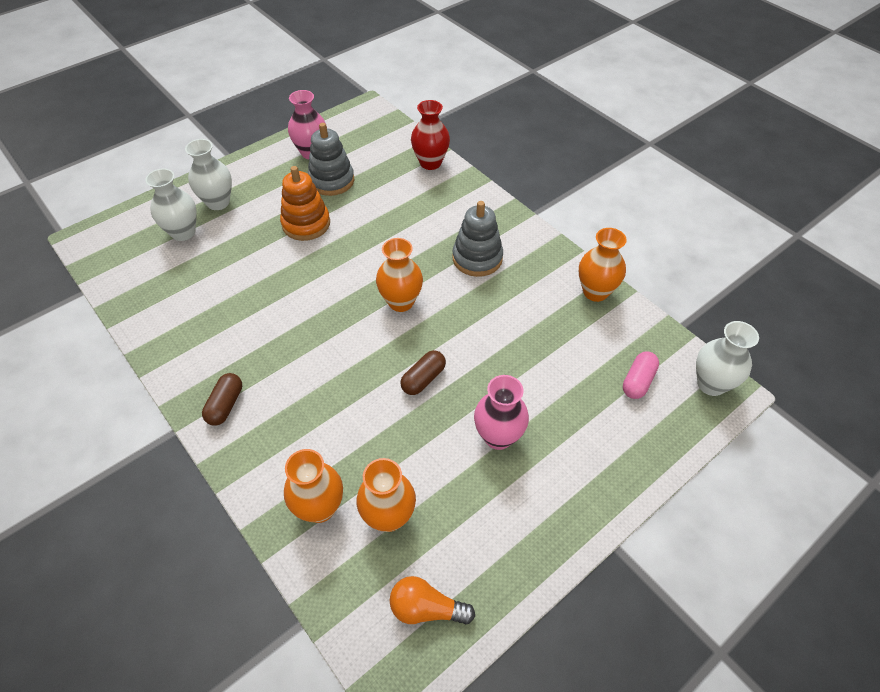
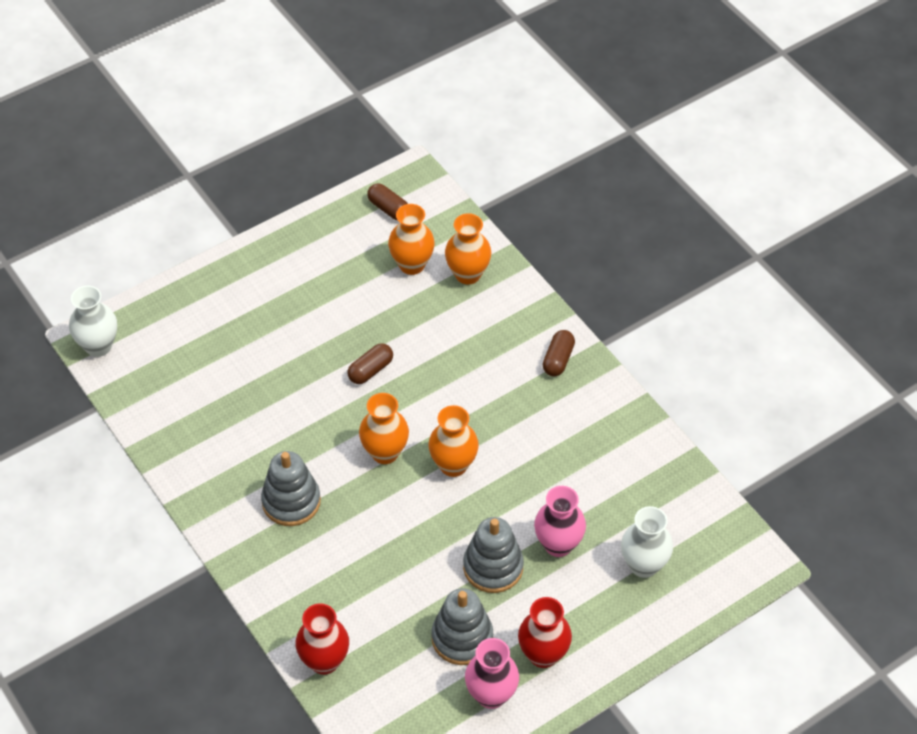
camera: 175 degrees left, 0 degrees up
(218, 202) = (609, 611): white vase -> none
(272, 175) = (543, 655): none -> red vase
(306, 224) = (493, 567): orange stacking toy -> grey stacking toy
(426, 608) = (388, 209): orange light bulb -> brown capsule
(498, 436) = (310, 316): pink vase -> pink vase (558, 545)
(595, 292) = (171, 449): orange vase -> orange vase (453, 465)
(638, 381) = (166, 354): pink capsule -> none

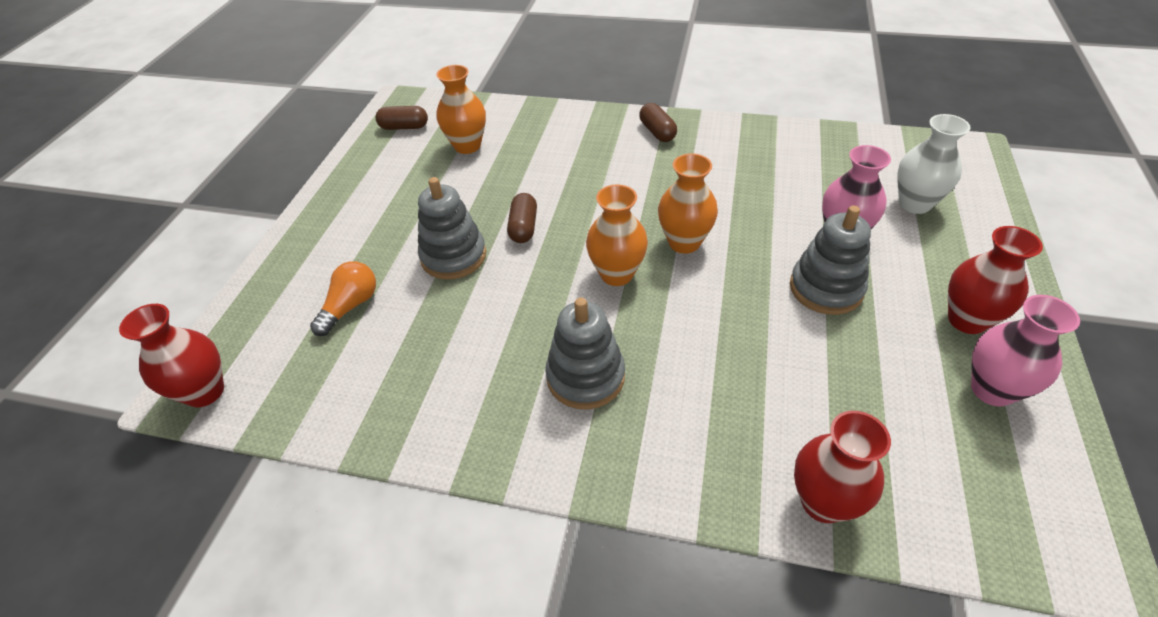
camera: 40 degrees left, 5 degrees down
(98, 346) = (205, 392): white vase -> red vase
(215, 348) = (350, 306): none -> orange light bulb
(462, 638) = (894, 363): grey stacking toy -> grey stacking toy (453, 256)
(468, 274) = (519, 127): orange vase -> none

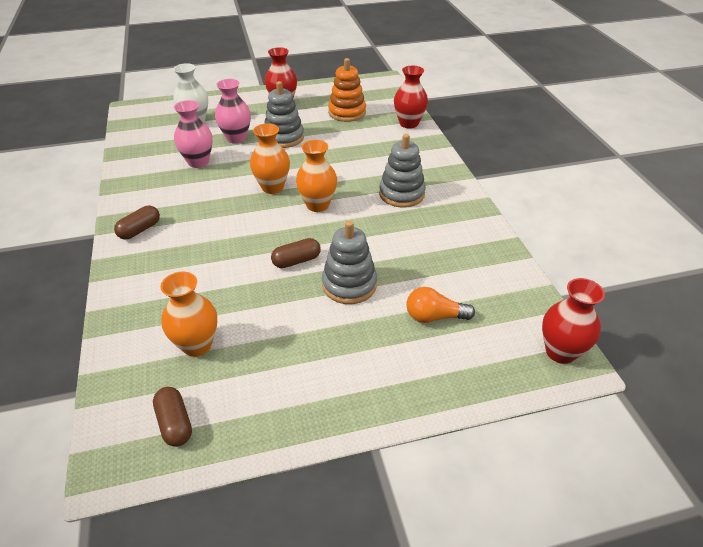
camera: 120 degrees left, 5 degrees down
(904, 408) = (347, 112): none -> orange stacking toy
(992, 390) = (321, 97): pink vase -> pink vase (198, 162)

